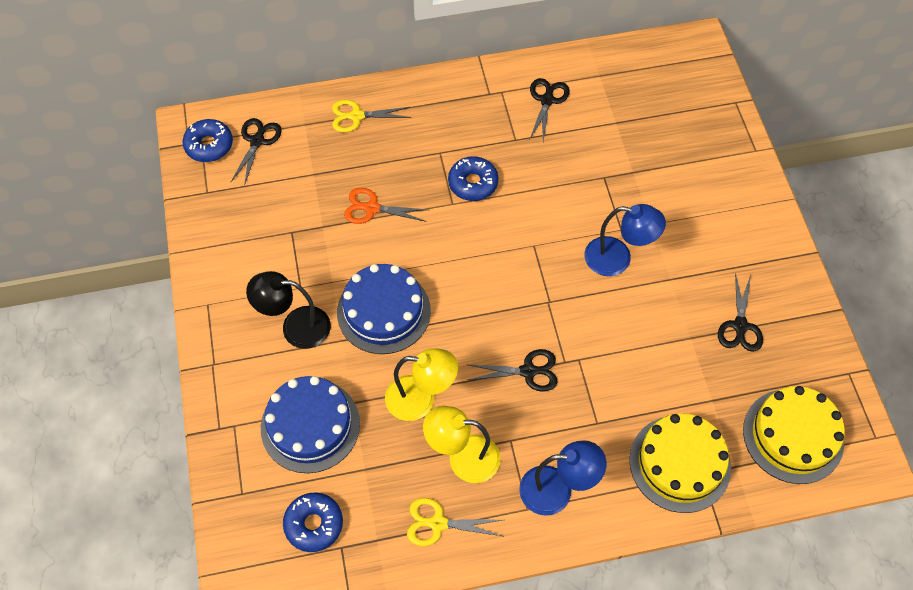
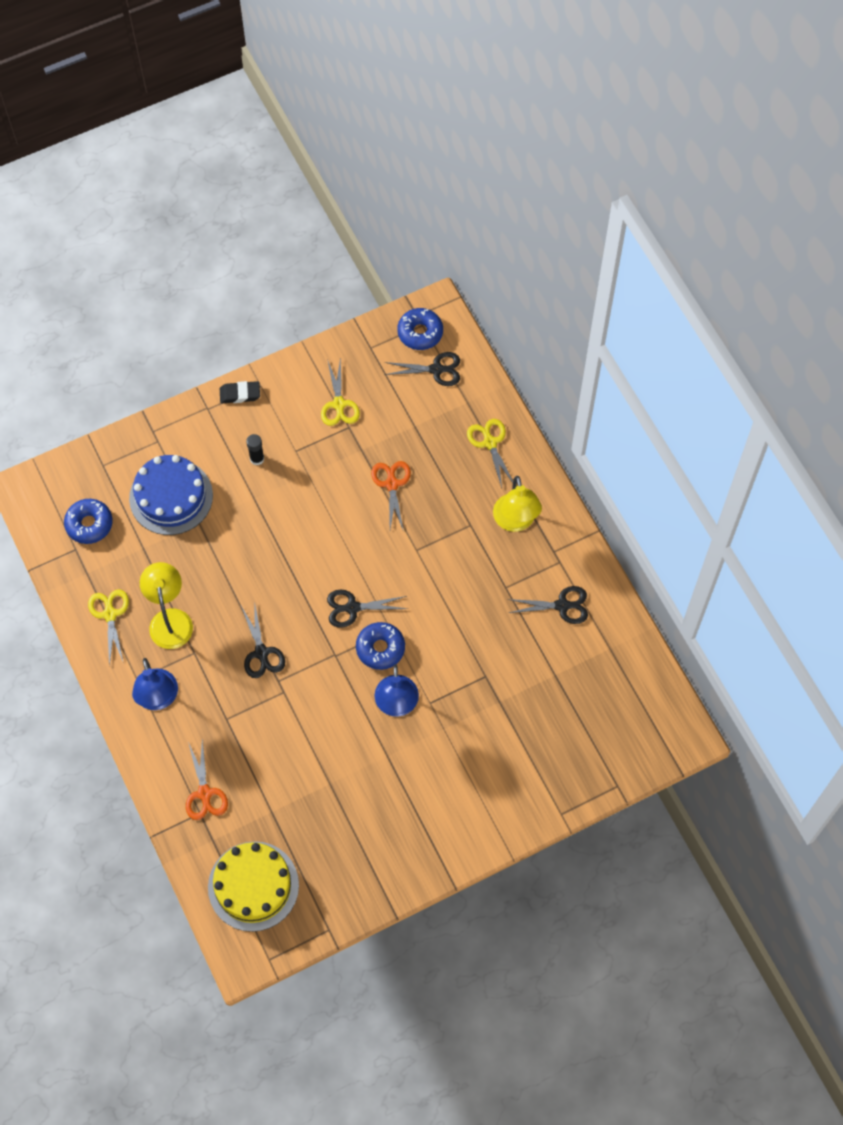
camera: 75 degrees right, 5 degrees up
(209, 327) = (240, 394): none -> black eraser
(261, 235) = (339, 404): none -> yellow scissors
(295, 327) = (257, 459): black lamp -> black glue stick
(383, 311) = (289, 523): blue cake -> none
(421, 399) = (214, 574): yellow lamp -> yellow lamp (515, 521)
(473, 183) = (444, 562): blue donut -> blue donut (380, 648)
(680, 463) = (204, 793): yellow cake -> orange scissors
(740, 326) = (353, 825): black scissors -> black scissors (352, 608)

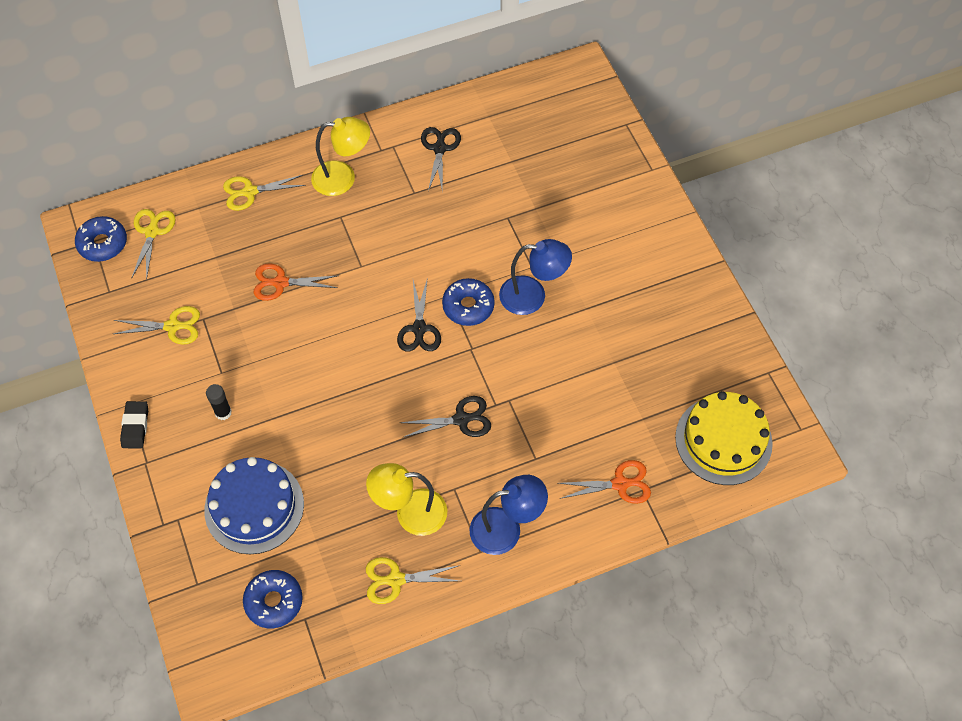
camera: 85 degrees left, 5 degrees down
(436, 369) = (152, 232): black scissors -> yellow scissors

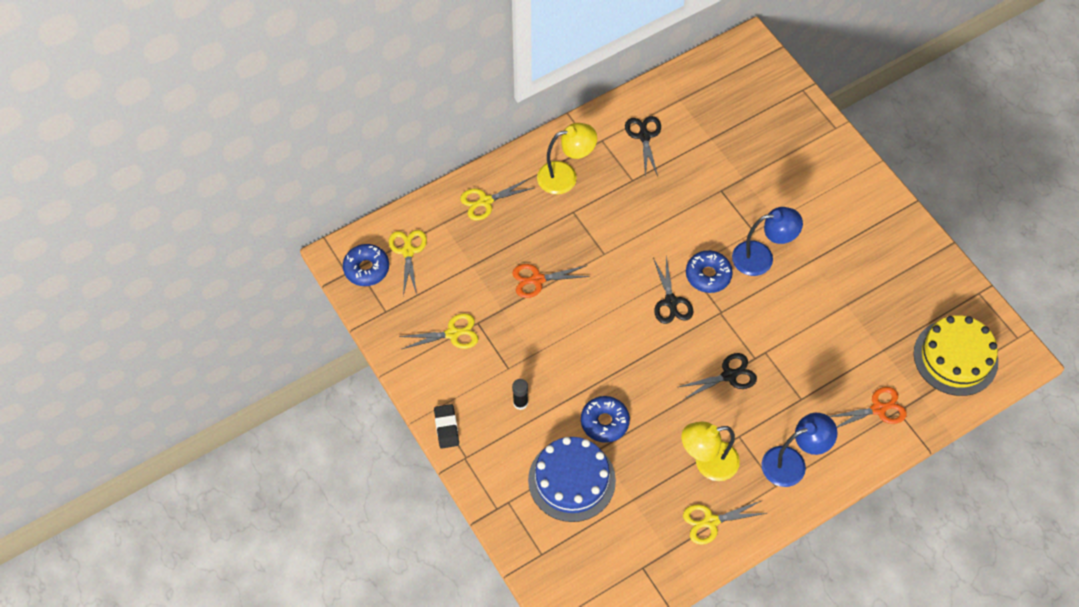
camera: 10 degrees left, 0 degrees up
(274, 601) = (612, 557): blue donut -> blue donut (604, 422)

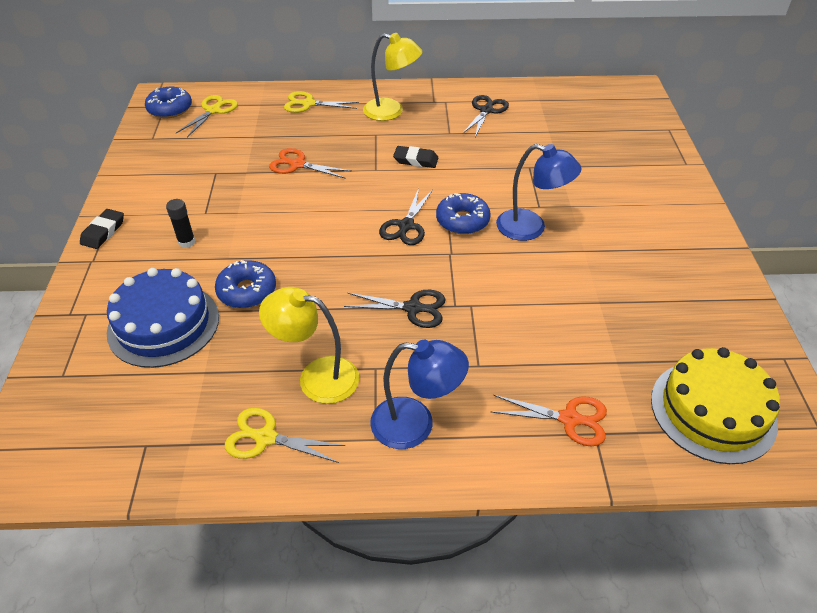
camera: 30 degrees right, 15 degrees down
(452, 334) = (186, 171): yellow scissors -> none
(628, 227) = (416, 160): none -> black eraser

